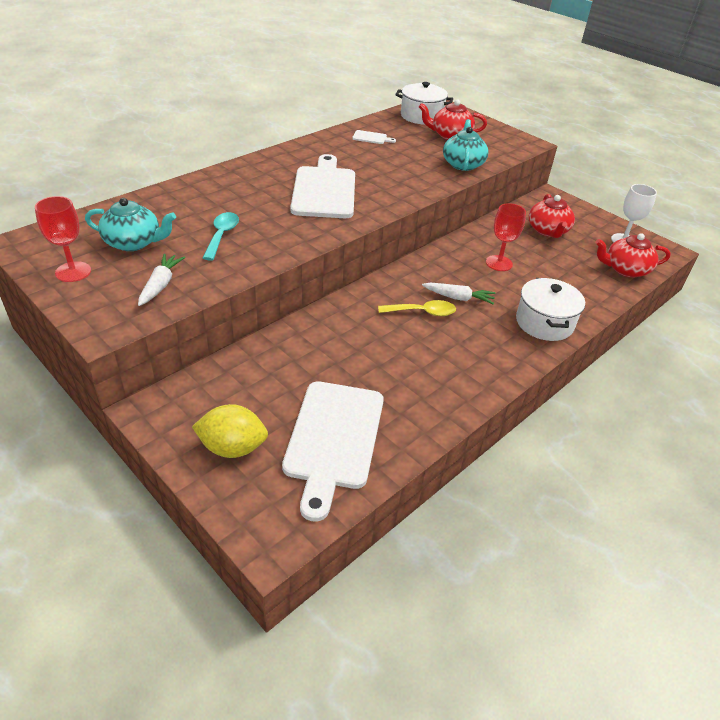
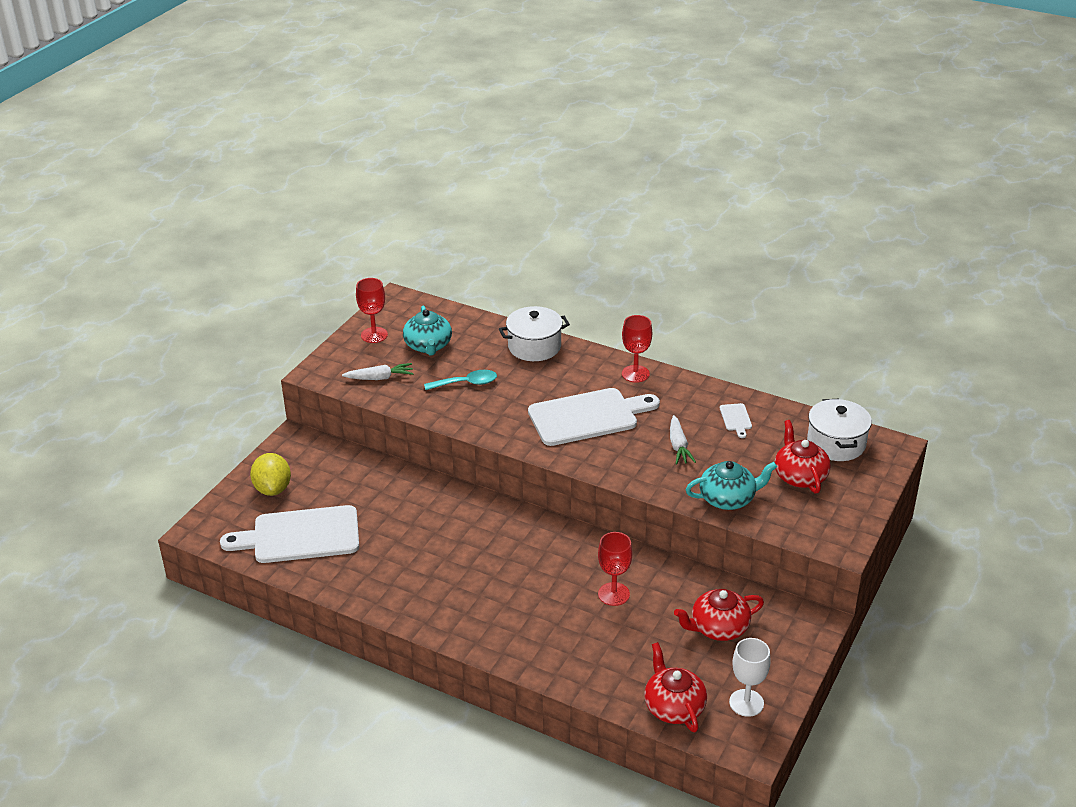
camera: 75 degrees right, 5 degrees down
(282, 157) = (635, 374): none -> red goblet
(422, 312) = (488, 552): yellow spoon -> none
(458, 298) = (527, 573): white carrot -> white carrot (678, 446)
(544, 323) = (520, 642): white pot -> white pot (534, 346)

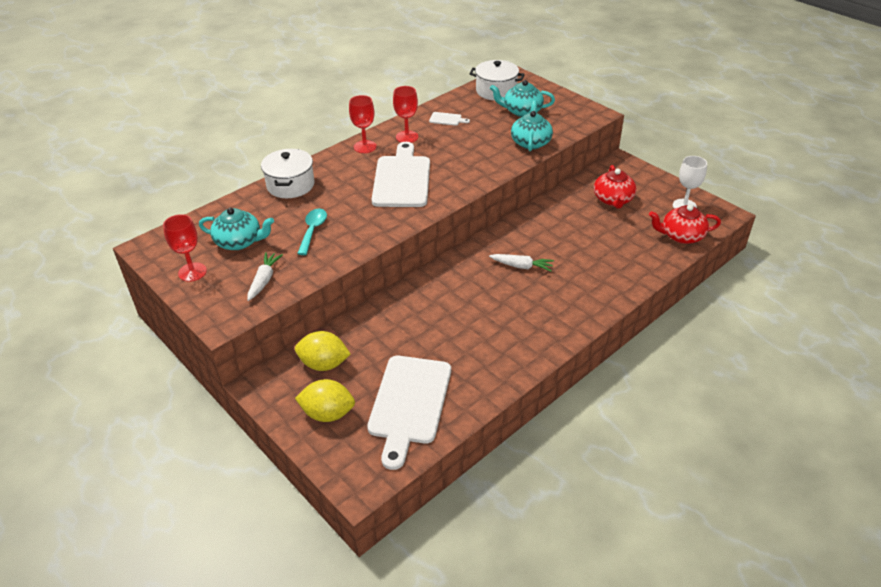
camera: 70 degrees left, 5 degrees up
(332, 468) = (324, 364): none -> yellow lemon
(613, 594) = (563, 236): red goblet -> red goblet (407, 137)
(678, 446) = (462, 148): white carrot -> white carrot (522, 266)
(799, 476) = (521, 111): red teapot -> turquoise teapot

